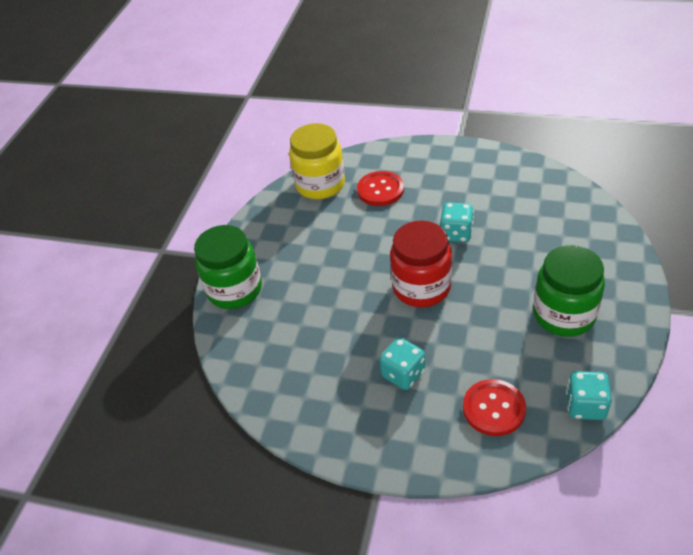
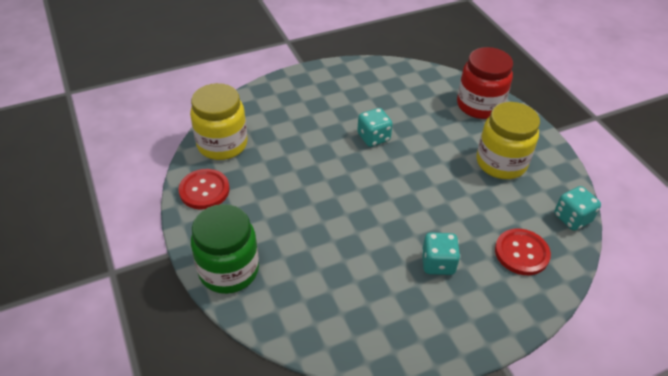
camera: 45 degrees left, 0 degrees up
(380, 190) = (280, 128): red button -> red button (204, 190)
(421, 287) = (387, 190): red jar -> red jar (479, 105)
(564, 315) = (501, 163): green jar -> yellow jar

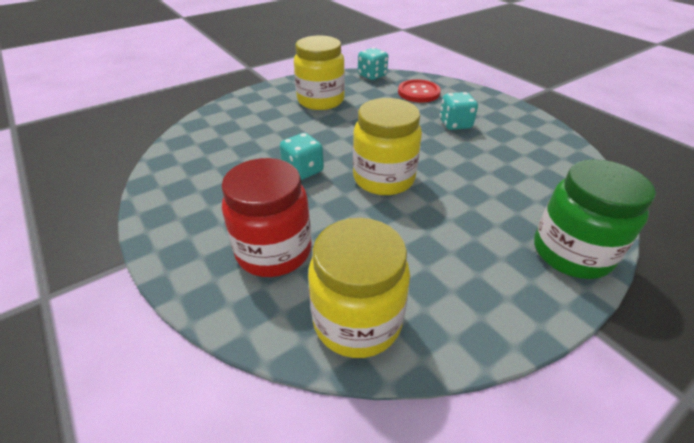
camera: 100 degrees left, 5 degrees down
(204, 190) = (465, 316): red button -> none
(351, 183) = (383, 178): none -> yellow jar
(479, 105) = (238, 111): red jar -> red jar (274, 251)

